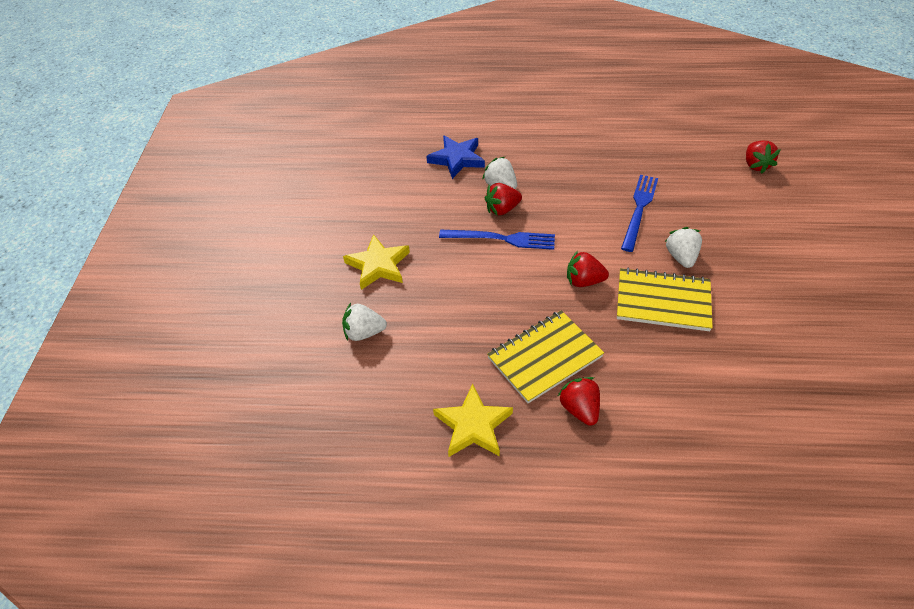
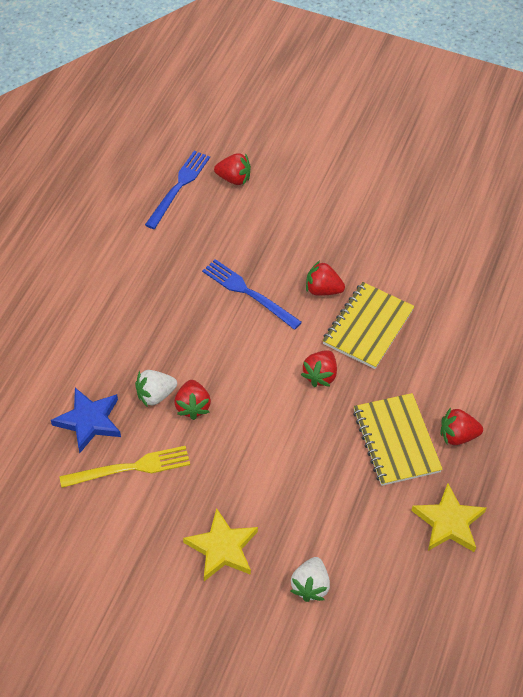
camera: 75 degrees left, 5 degrees up
(427, 192) = (130, 468): none -> yellow fork
(501, 239) = (235, 422): blue fork -> blue fork (179, 187)
(681, 257) = (322, 290): white strawberry -> red strawberry

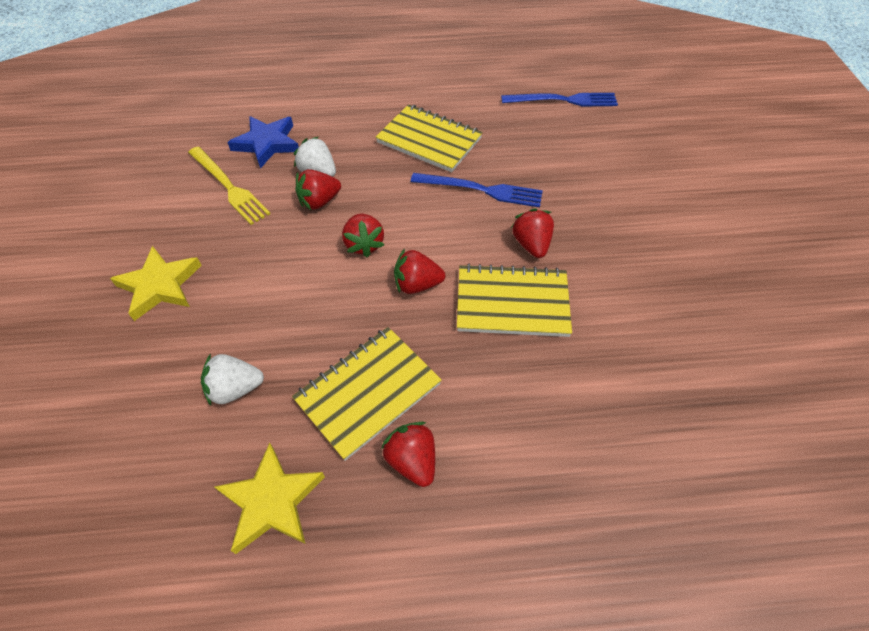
camera: 65 degrees right, 0 degrees up
(166, 300) = (429, 140): none -> yellow notebook
(234, 179) = (609, 129): red strawberry -> red strawberry (364, 244)
(248, 293) = (481, 190): blue fork -> blue fork turned 90 degrees clockwise
(310, 586) = (133, 380): white strawberry -> white strawberry (235, 389)

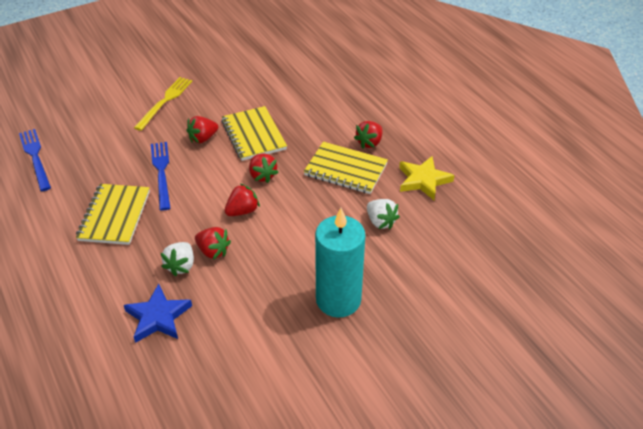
camera: 115 degrees left, 10 degrees down
(160, 286) = (338, 300): yellow star -> turquoise candle
(229, 187) = (223, 315): yellow fork -> yellow fork (165, 101)

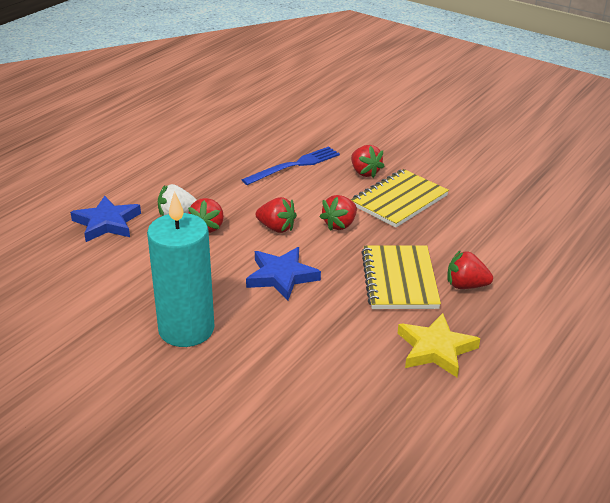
camera: 65 degrees right, 10 degrees down
(35, 157) = (262, 100): blue fork -> none
(114, 216) = (218, 160): yellow notebook -> none
(165, 101) = (399, 135): yellow fork -> none
(203, 138) = (364, 172): red strawberry -> red strawberry turned 150 degrees counterclockwise
(306, 227) = (281, 276): none -> blue star
(380, 222) = (331, 330): white strawberry -> none

